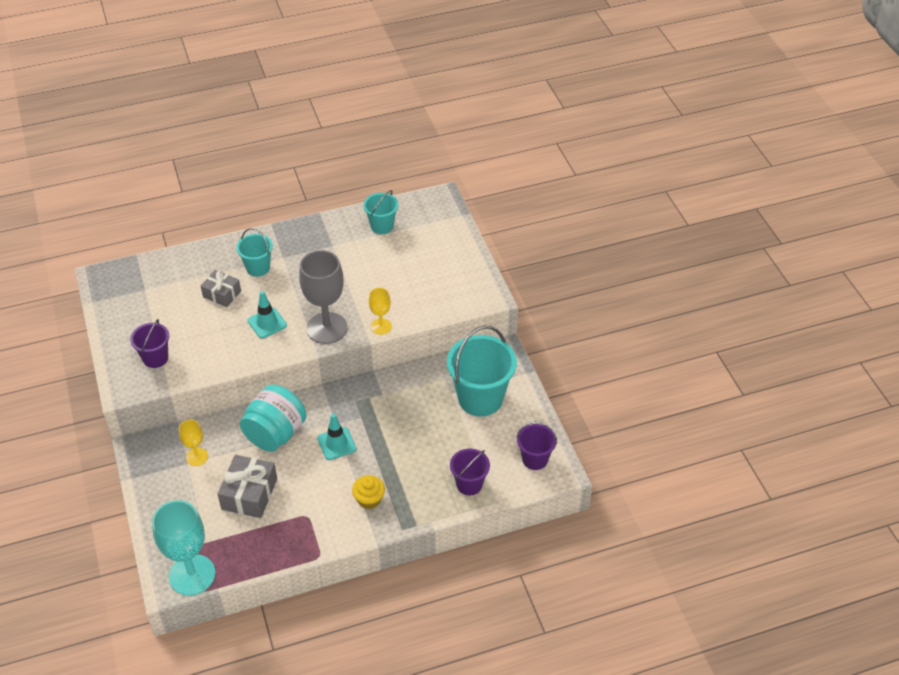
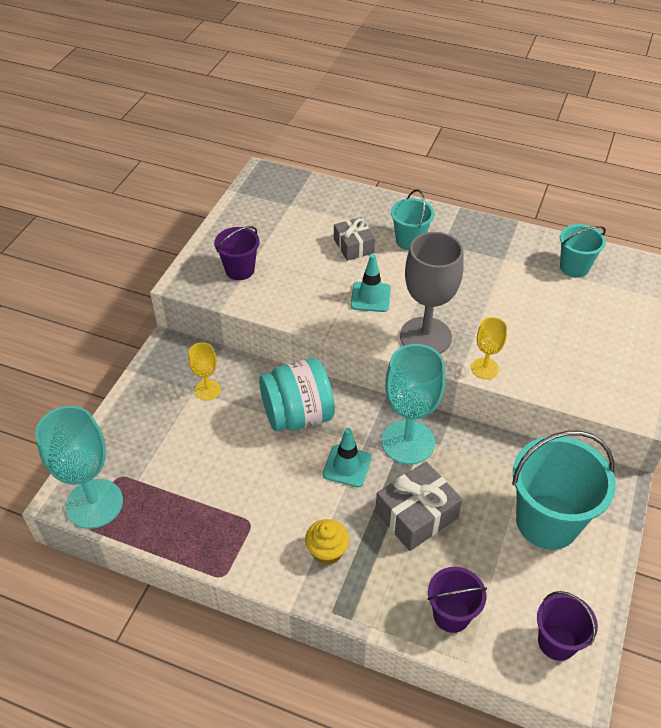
camera: 40 degrees right, 0 degrees up
(249, 494) = (219, 459): grey gift -> grey gift (416, 515)
(361, 405) = (408, 442): none -> turquoise goblet

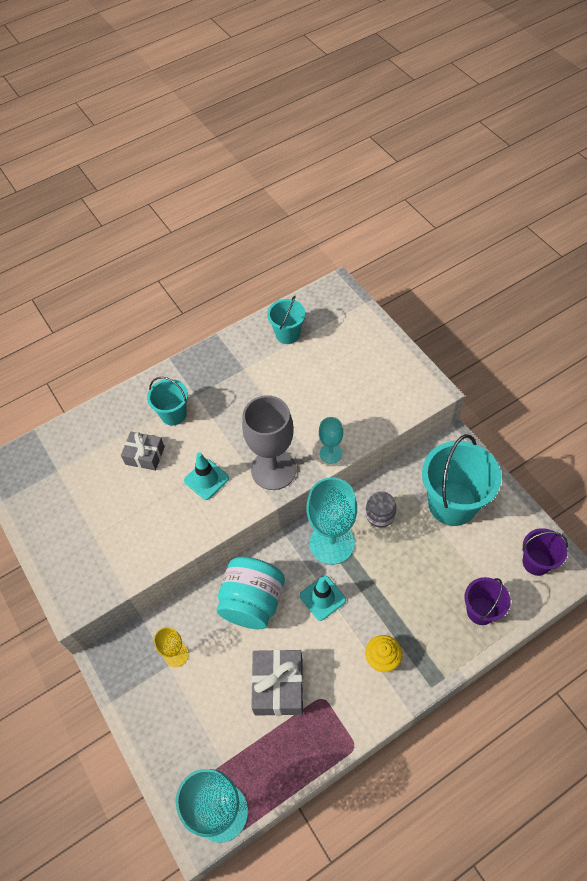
camera: 50 degrees left, 10 degrees up
(240, 270) = (96, 554): purple bucket -> none
(416, 515) = (394, 579): grey gift -> grey gift (278, 686)
(474, 464) = (380, 515): none -> grey jar
(484, 368) = (331, 453): yellow goblet -> turquoise goblet

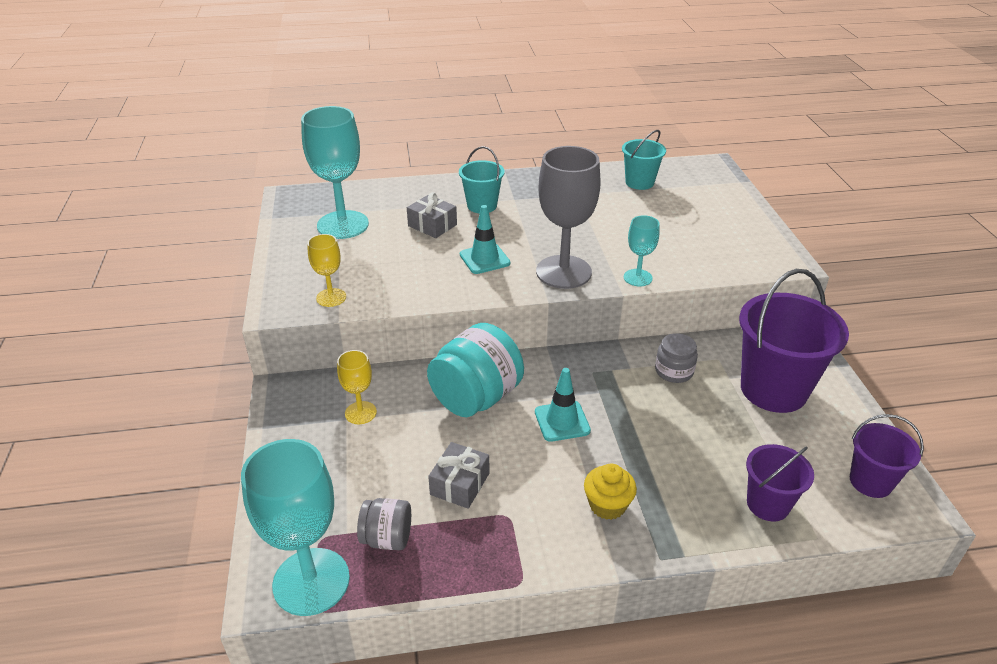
camera: 20 degrees right, 20 degrees down
(108, 574) = (331, 297): none -> yellow goblet
(253, 754) = (387, 538): none -> grey jar
(278, 686) = (460, 484): grey gift -> grey gift, size x0.66
(332, 543) = (600, 377): turquoise goblet -> turquoise goblet (343, 225)
(452, 503) = (773, 389): turquoise bucket -> purple bucket

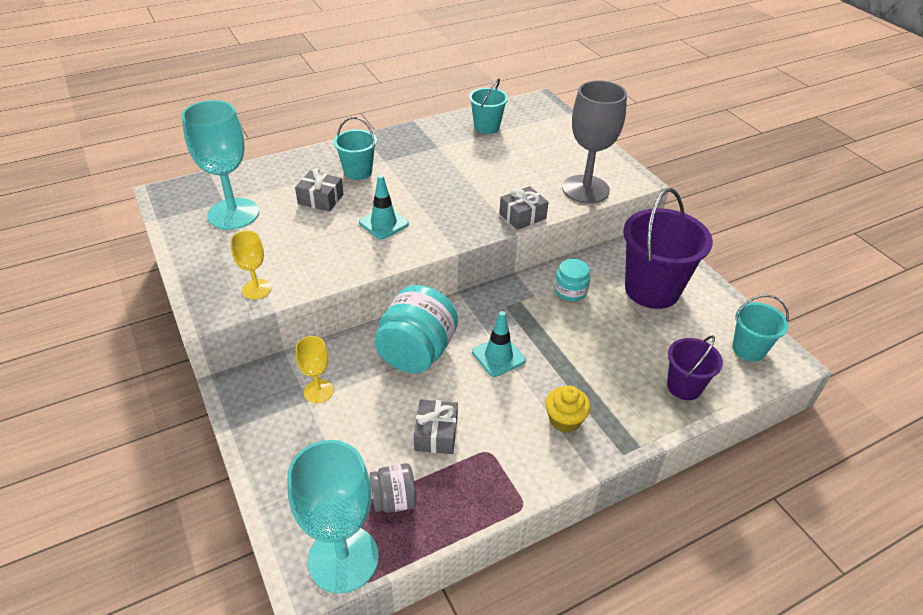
camera: 20 degrees left, 5 degrees up
(563, 272) = (458, 223): grey goblet -> grey goblet (585, 189)
(637, 278) = (522, 216): turquoise goblet -> grey gift
(674, 371) = (570, 291): grey jar -> turquoise jar
(870, 481) = (748, 349): purple bucket -> turquoise bucket

